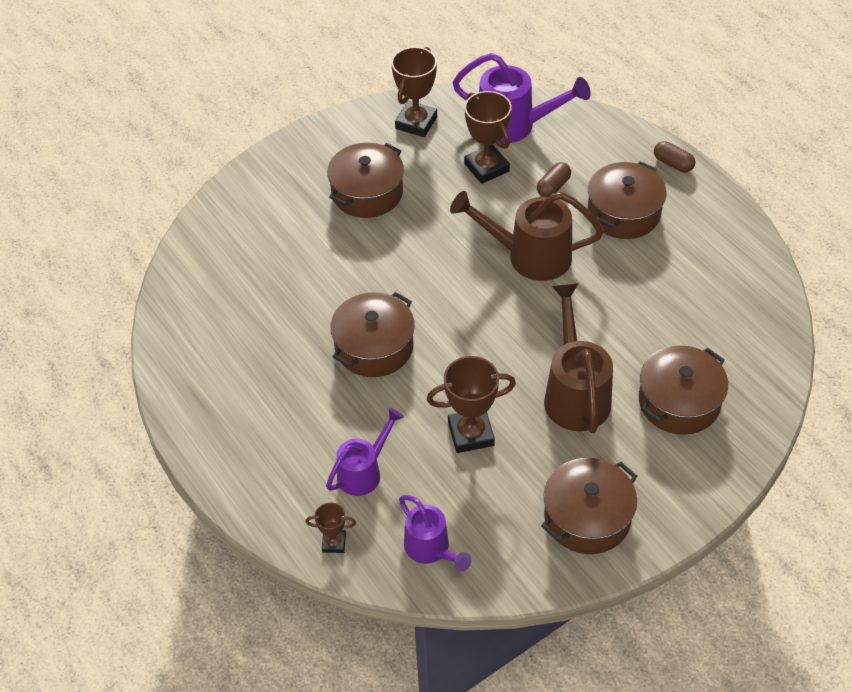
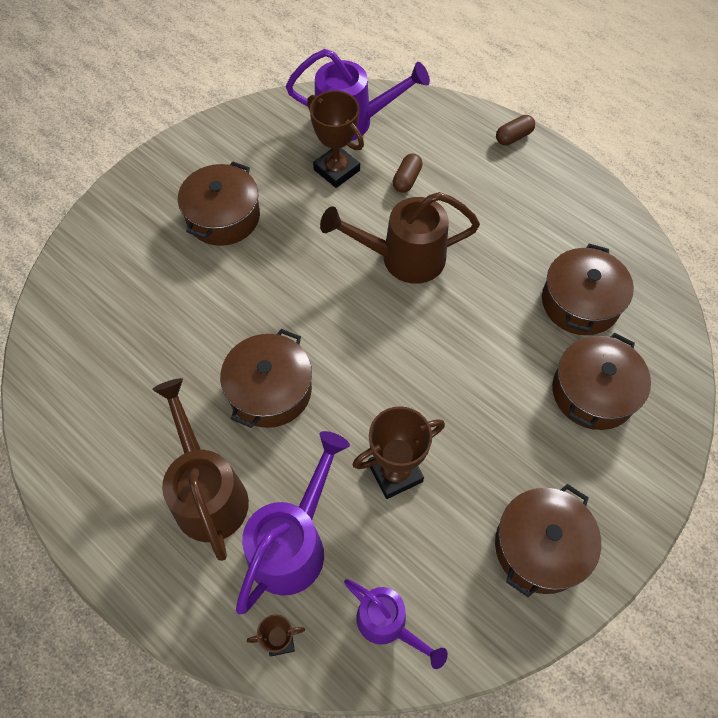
camera: 15 degrees left, 10 degrees up
(364, 472) = (293, 543): purple watering can -> purple watering can, size x1.61
(416, 123) = (255, 134): brown trophy -> none
(575, 393) = (488, 403): brown watering can -> brown watering can (208, 493)
(623, 213) = (481, 196): brown pot -> brown pot (580, 302)
(673, 164) = (513, 137): brown capsule -> brown capsule turned 60 degrees counterclockwise

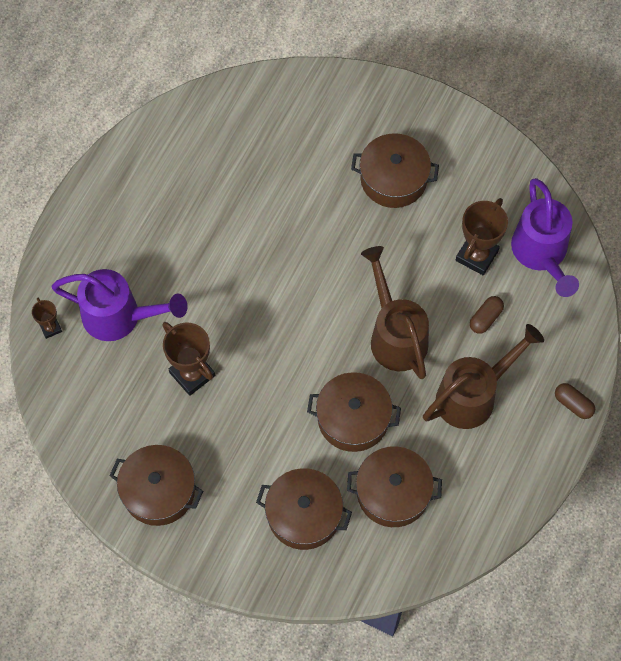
camera: 75 degrees right, 5 degrees up
(208, 493) = (143, 248): brown watering can -> brown watering can (473, 395)
(270, 390) = (237, 265): brown pot -> brown pot (353, 418)
(388, 624) = (77, 395): purple watering can -> none
(407, 180) = (485, 318): brown capsule -> brown capsule turned 60 degrees counterclockwise

